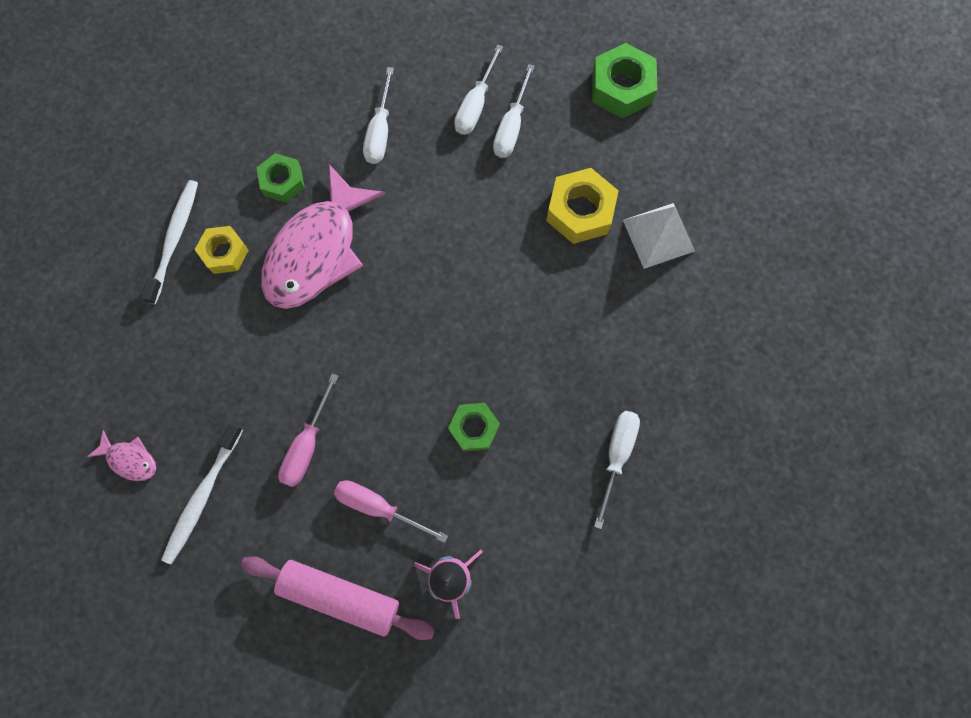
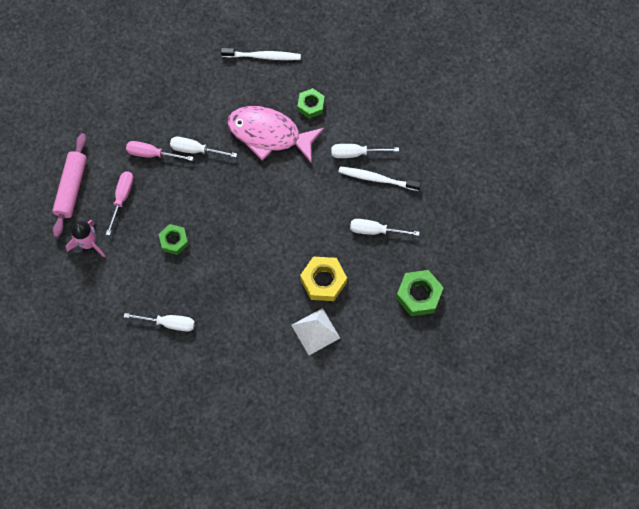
camera: 80 degrees right, 5 degrees down
(130, 459) = (131, 67): pink fish -> none
(202, 496) = (116, 107): white toothbrush -> white toothbrush (377, 179)
(224, 253) = (259, 84): yellow nut -> none
(476, 105) = (386, 206): white screwdriver -> white screwdriver (195, 150)

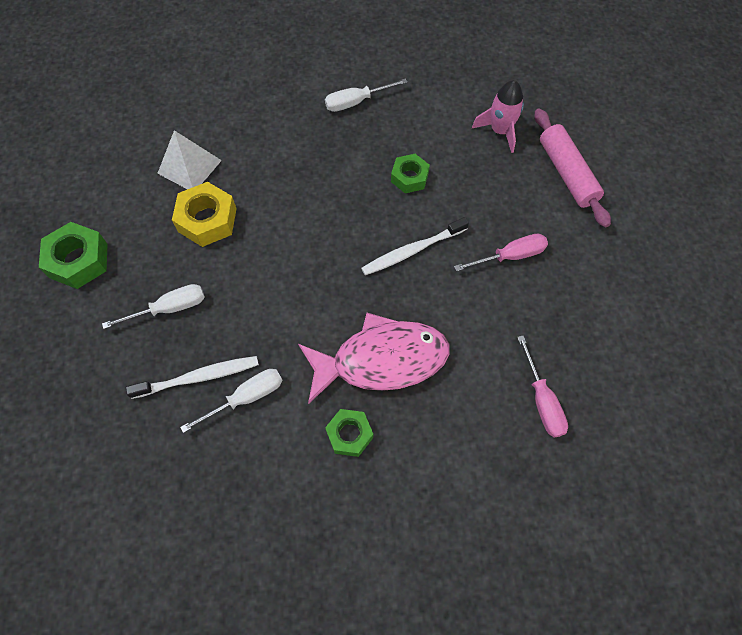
camera: 150 degrees right, 5 degrees down
(122, 198) = (503, 191): pink screwdriver -> pink screwdriver (542, 400)
(195, 150) = (461, 289): white screwdriver -> none
(263, 56) = (467, 474): white toothbrush -> white toothbrush (412, 251)

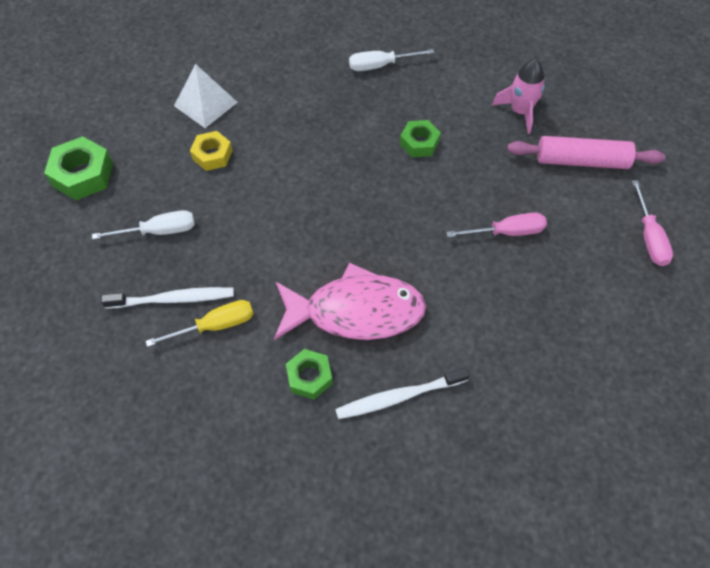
camera: 10 degrees right, 5 degrees down
(207, 220) = (212, 155): yellow nut -> yellow nut, size x0.66
(246, 397) = (215, 325): white screwdriver -> yellow screwdriver
(412, 251) = (408, 212): white toothbrush -> white toothbrush (399, 397)
(542, 400) = (512, 376): pink screwdriver -> pink screwdriver (649, 237)
(567, 173) = (581, 161): pink rolling pin -> pink rolling pin turned 75 degrees counterclockwise

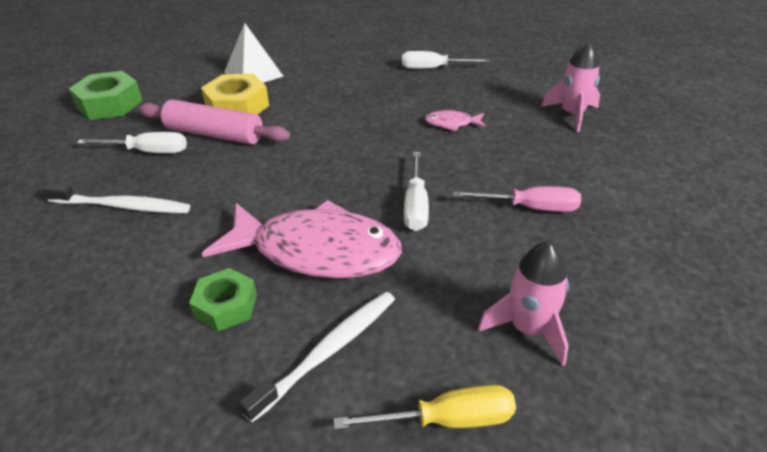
camera: 15 degrees right, 20 degrees down
(212, 155) = (237, 106): yellow nut -> yellow nut, size x1.52
(215, 325) = (150, 236): yellow screwdriver -> yellow screwdriver (446, 420)
(399, 397) = (329, 351): white toothbrush -> white toothbrush turned 135 degrees clockwise
(417, 248) = (416, 205): none -> white screwdriver
(419, 143) = (452, 124): green nut -> pink fish
(527, 347) = (528, 329): none -> pink rocket
(581, 161) = (637, 160): pink rolling pin -> pink rolling pin (214, 134)
(649, 237) = (721, 240): pink screwdriver -> none

